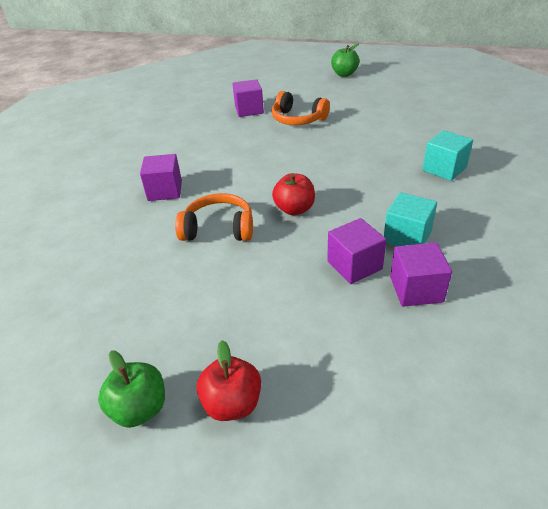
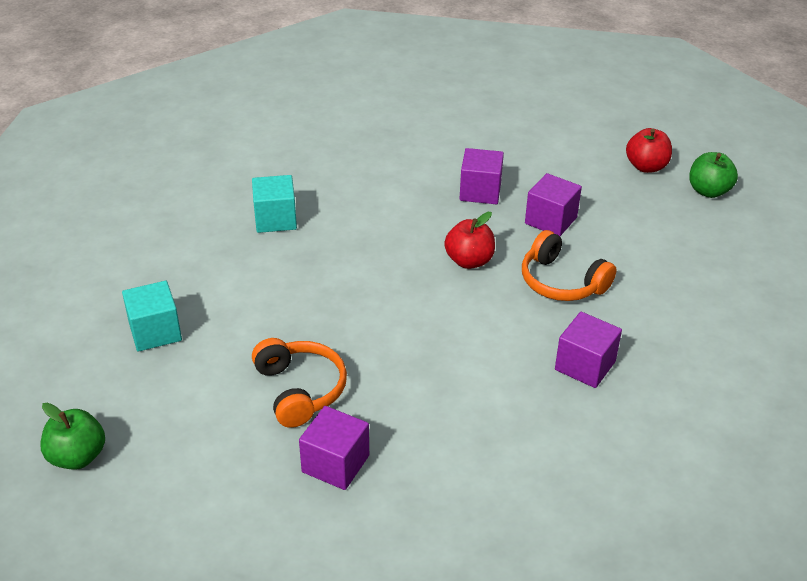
camera: 145 degrees left, 0 degrees up
(407, 237) = (410, 188): turquoise cube -> turquoise cube (155, 332)
(416, 289) = (459, 158): purple cube -> purple cube (551, 220)

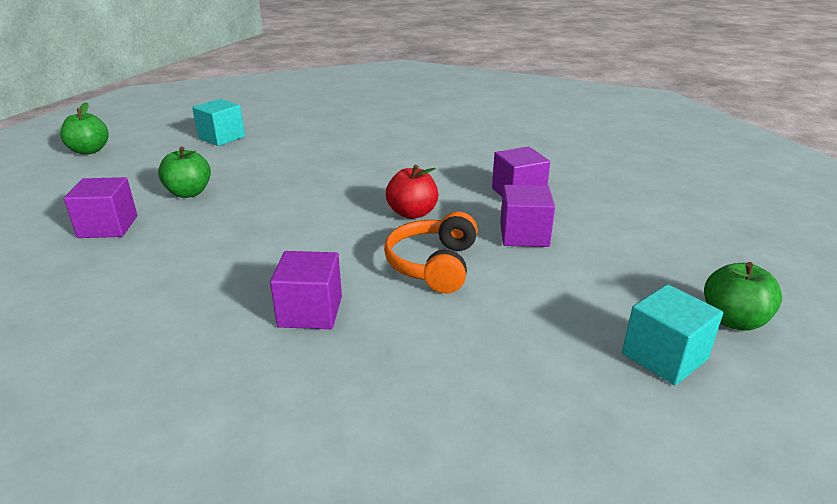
camera: 60 degrees right, 10 degrees down
(275, 219) = (378, 136): turquoise cube -> turquoise cube (664, 356)
(300, 390) = (189, 193): orange headphones -> green apple
(646, 167) = (704, 265): red apple -> none

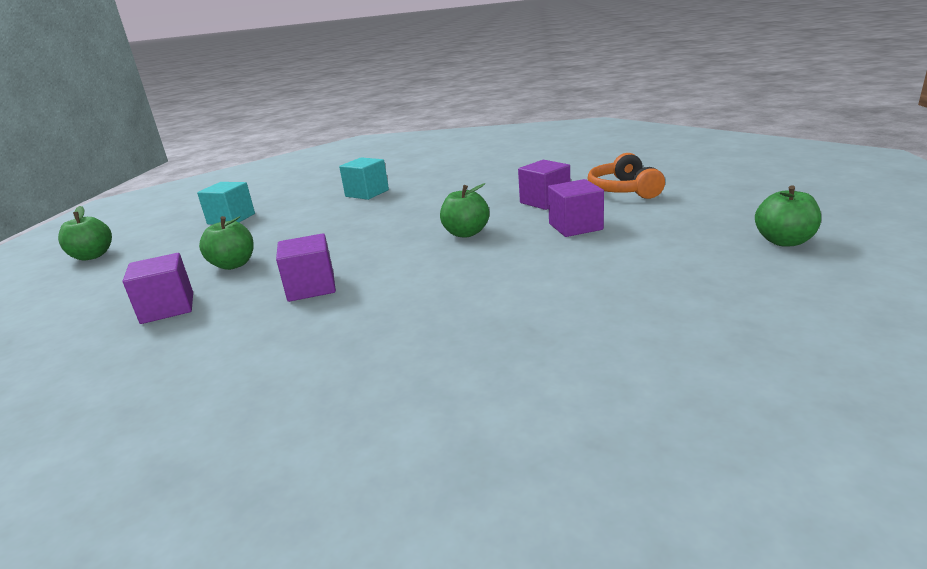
camera: 15 degrees left, 5 degrees down
(310, 312) = (436, 320): purple cube -> purple cube (311, 287)
(412, 213) = (466, 233): red apple -> green apple
(433, 265) = (517, 263): orange headphones -> orange headphones (624, 190)
(664, 356) = (756, 275): turquoise cube -> turquoise cube (367, 193)

